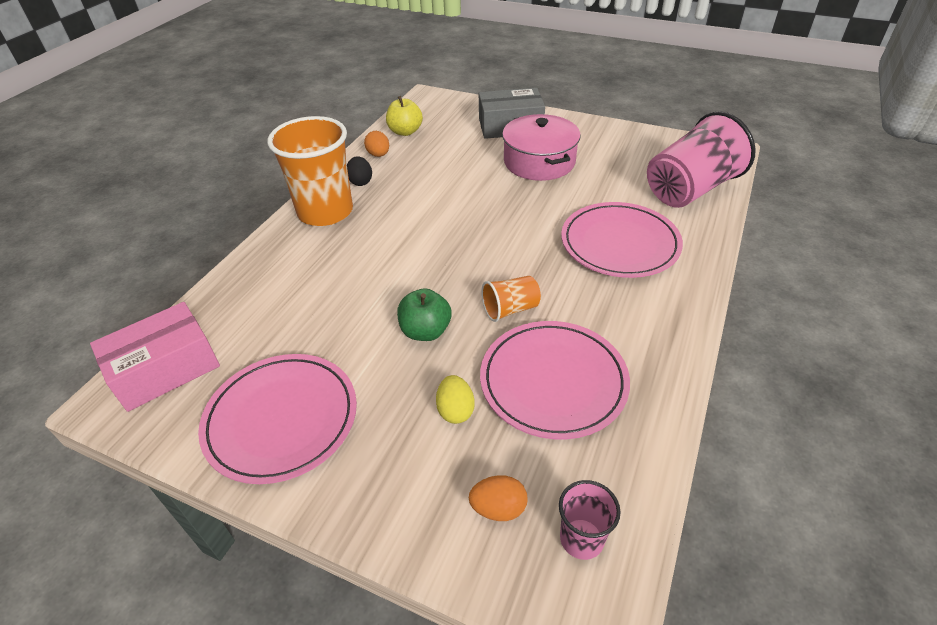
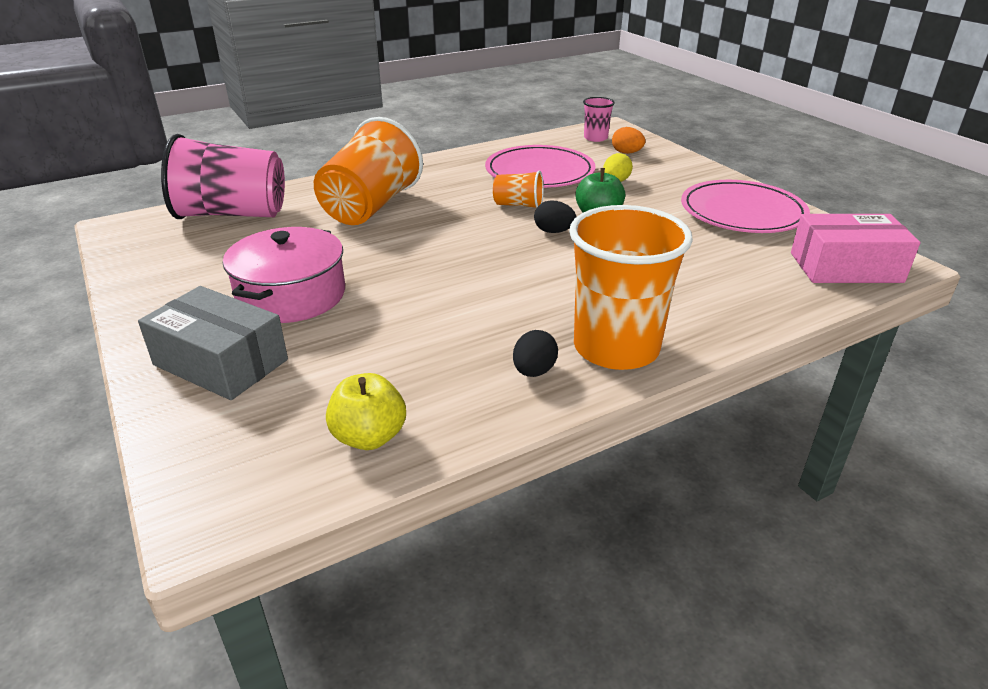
camera: 145 degrees left, 10 degrees down
(378, 155) = (463, 408): orange egg -> none
(446, 289) = (553, 231): none -> black egg
(619, 244) = (370, 207): pink plate -> orange cup

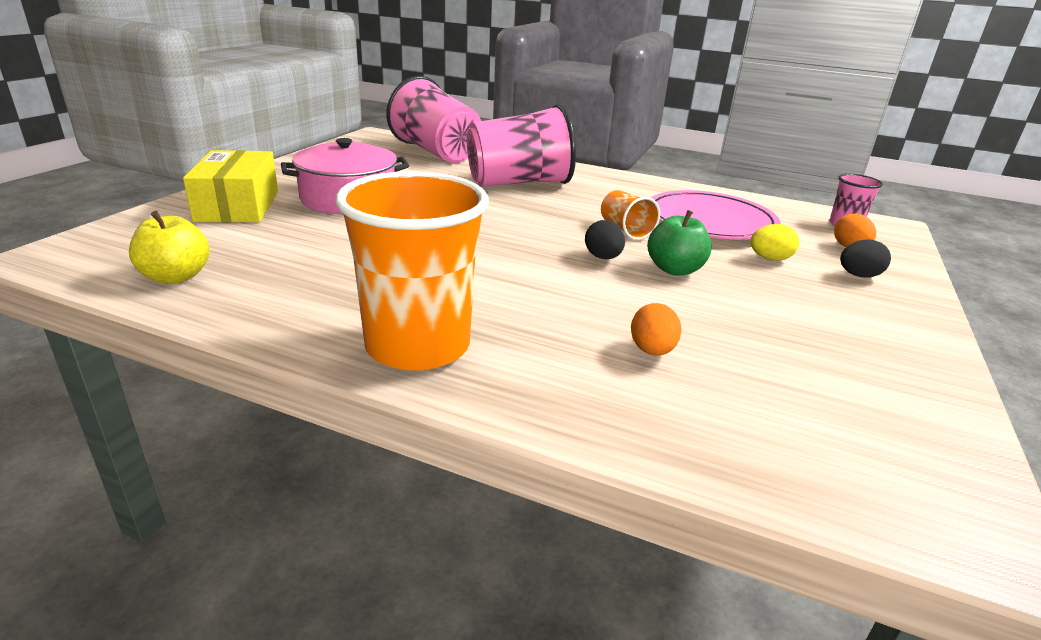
camera: 50 degrees right, 5 degrees down
(220, 362) = (238, 206): grey box -> yellow box
(370, 207) = (519, 183): orange cup -> pink cup
(534, 371) = (331, 315): black egg -> black egg (858, 276)
(693, 269) = (652, 351): none -> orange egg
(742, 212) = (858, 351): pink plate -> none
(845, 267) = (862, 475): pink box -> none

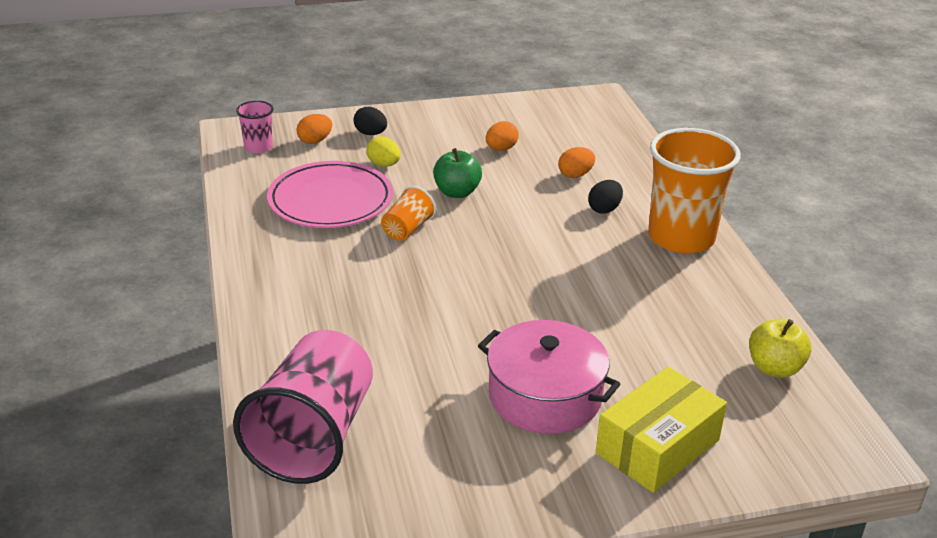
camera: 125 degrees left, 5 degrees up
(519, 183) = (355, 324): pink cup -> none
(603, 257) = (477, 222): black egg -> black egg (604, 209)
(771, 332) = (501, 149): none -> orange egg

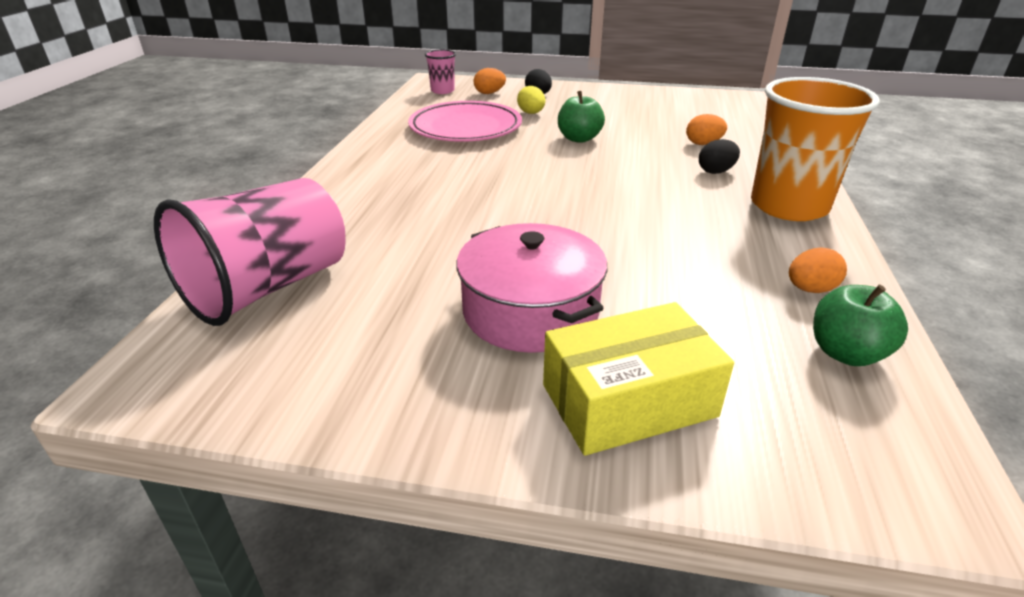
camera: 25 degrees right, 0 degrees up
(407, 229) = (512, 155): orange cup -> none
(501, 149) = (644, 118): orange egg -> orange egg (810, 289)
(774, 368) = (846, 353): yellow apple -> green apple

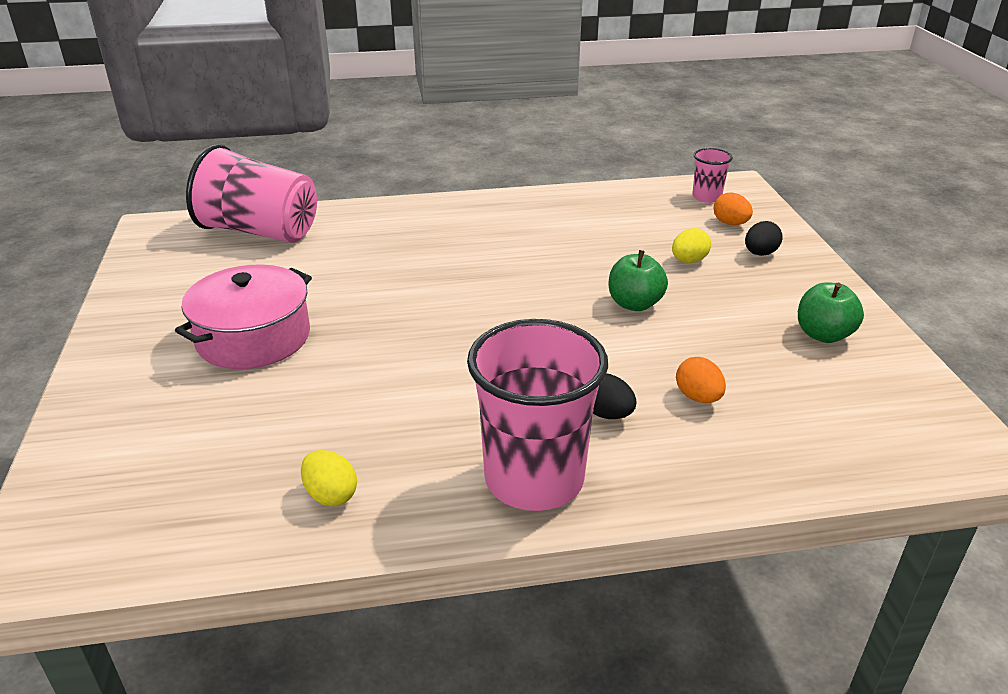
camera: 70 degrees right, 0 degrees up
(465, 127) = (607, 233): pink plate -> none
(628, 401) = (145, 398): yellow box -> none
(788, 206) = (534, 479): orange cup -> pink cup
(810, 289) = (331, 495): orange egg -> yellow egg
(846, 353) = (219, 517): green apple -> green apple (823, 335)

